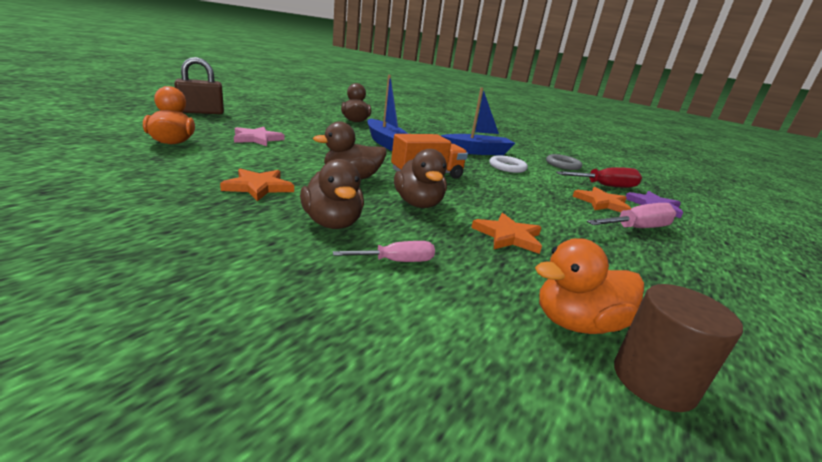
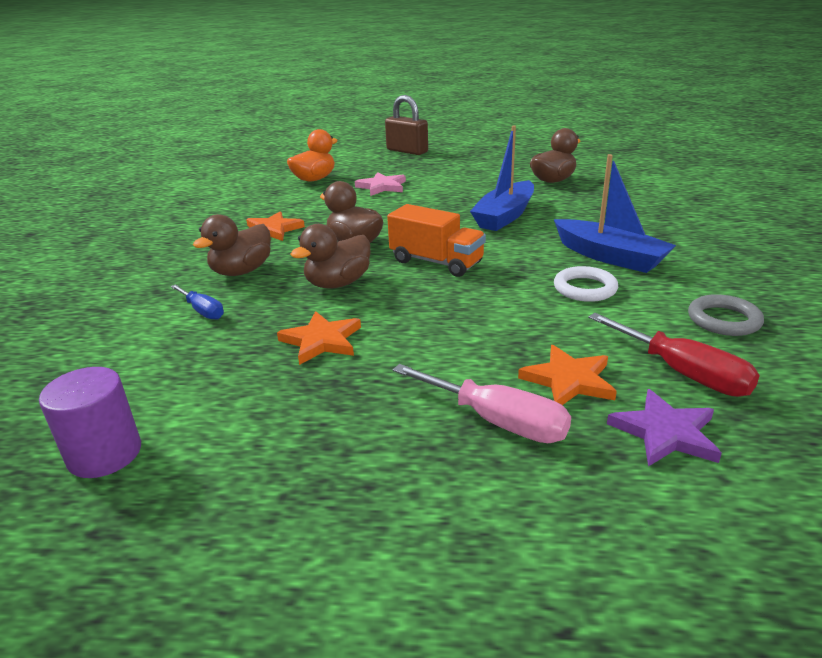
camera: 65 degrees right, 5 degrees up
(396, 261) = (203, 311): pink screwdriver -> blue screwdriver
(576, 323) = (170, 406): orange duck -> none
(653, 381) = (105, 454): brown cylinder -> purple cylinder

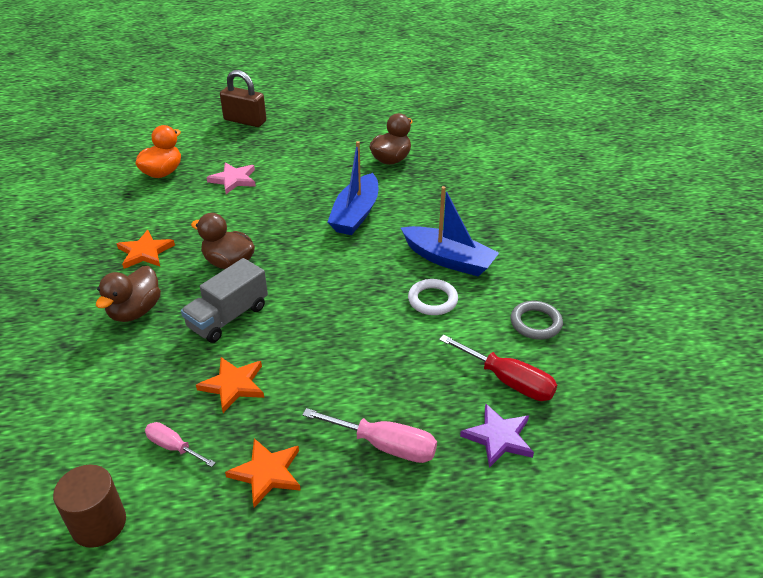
camera: 15 degrees left, 10 degrees up
(105, 454) = (99, 523): purple cylinder -> brown cylinder
(203, 311) = (118, 365): blue screwdriver -> none
(228, 389) = (173, 447): none -> pink screwdriver
(338, 283) = (228, 317): brown duck -> grey truck
(436, 262) = (307, 281): orange truck -> none
(569, 380) = (430, 399): orange star -> orange star (267, 473)

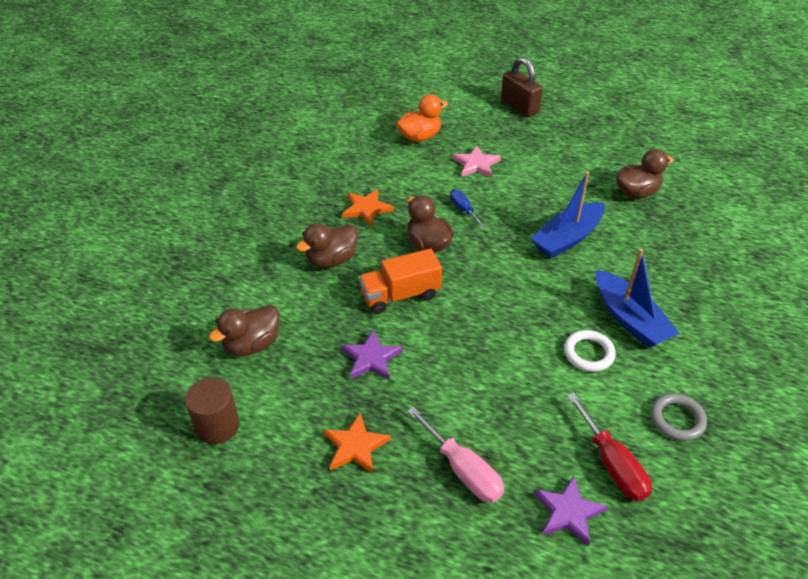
camera: 30 degrees right, 5 degrees up
(92, 425) = (252, 344): none -> brown duck
(173, 447) = (299, 390): pink screwdriver -> none
(228, 317) = (400, 295): grey truck -> orange truck
(233, 385) = (371, 358): orange star -> purple star
(245, 221) = (463, 209): none -> blue screwdriver

